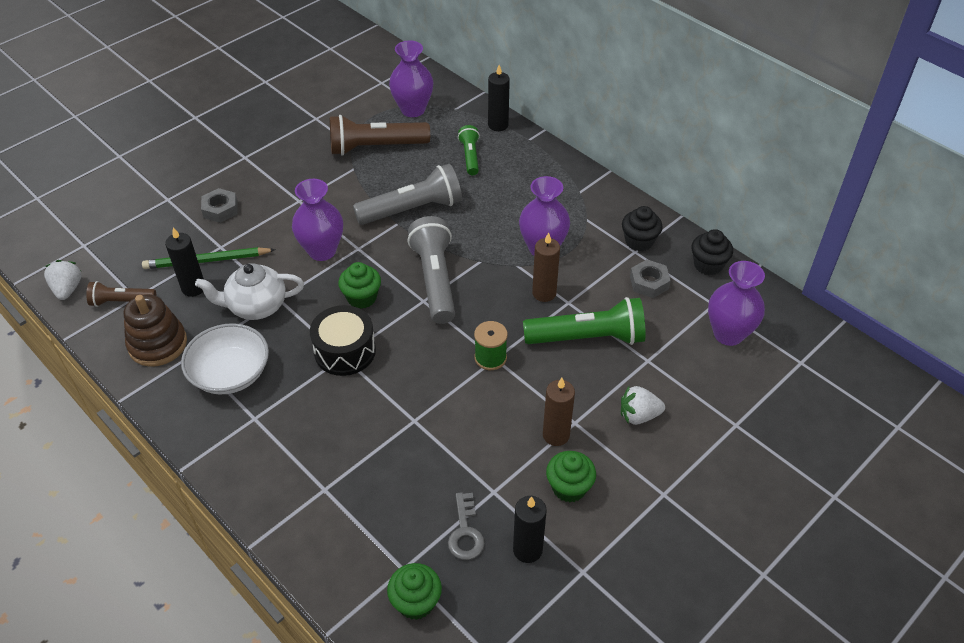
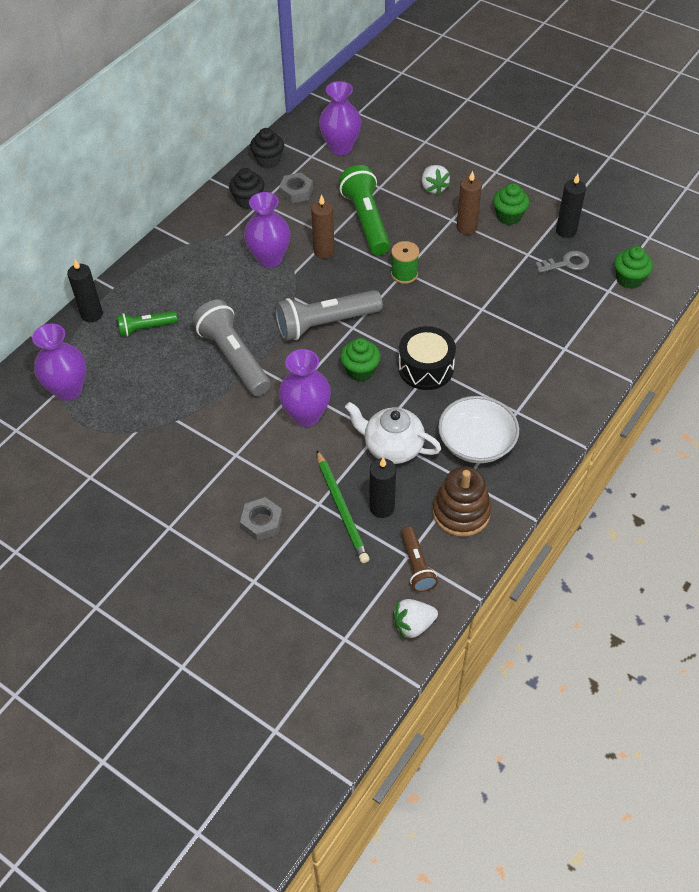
camera: 100 degrees left, 5 degrees up
(256, 306) = (392, 447): white teapot -> white teapot turned 135 degrees clockwise
(376, 147) = (139, 408): brown flashlight -> none

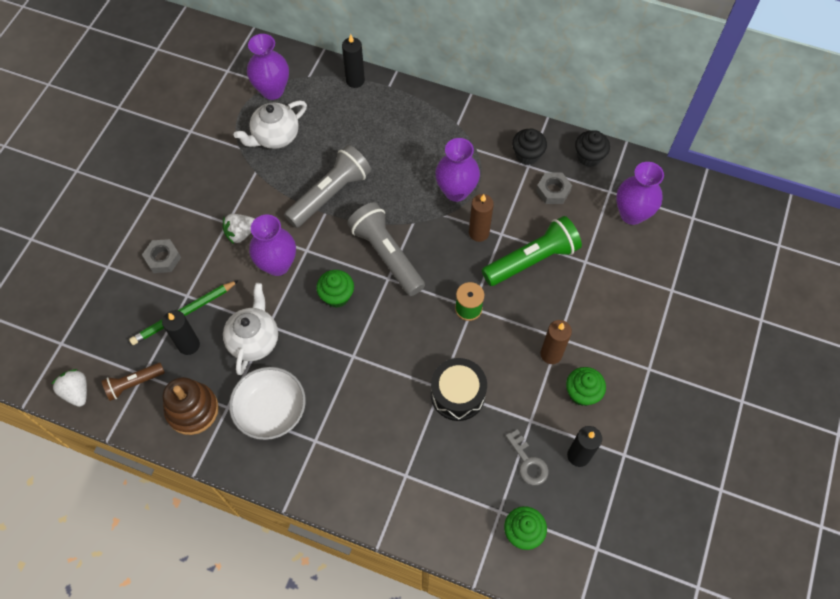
camera: 75 degrees right, 10 degrees up
(136, 395) = (275, 137): none -> white teapot
(146, 328) = (349, 122): green flashlight -> none
(426, 368) = (352, 350): black drum -> black drum (457, 394)
(433, 188) = (601, 312): white strawberry -> white strawberry (241, 233)

